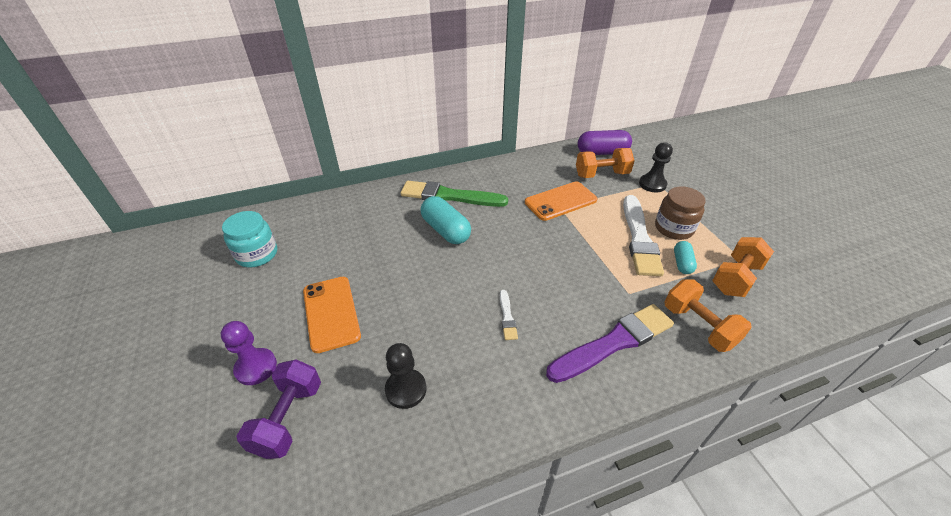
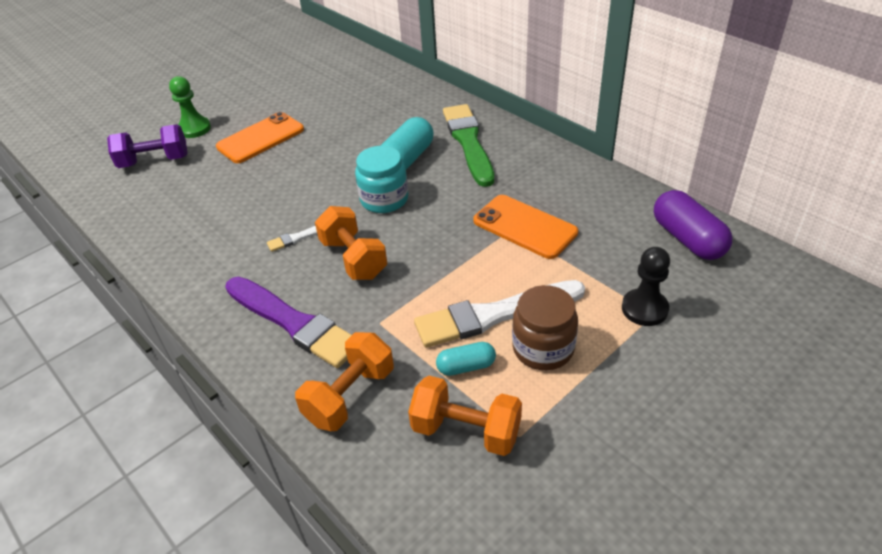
camera: 70 degrees right, 0 degrees up
(256, 367) = (194, 129): purple pawn -> green pawn
(257, 254) = (311, 76): turquoise jar -> turquoise jar (384, 199)
(406, 389) = (194, 205): black pawn -> none
(601, 174) = (623, 250): orange dumbbell -> orange dumbbell (353, 259)

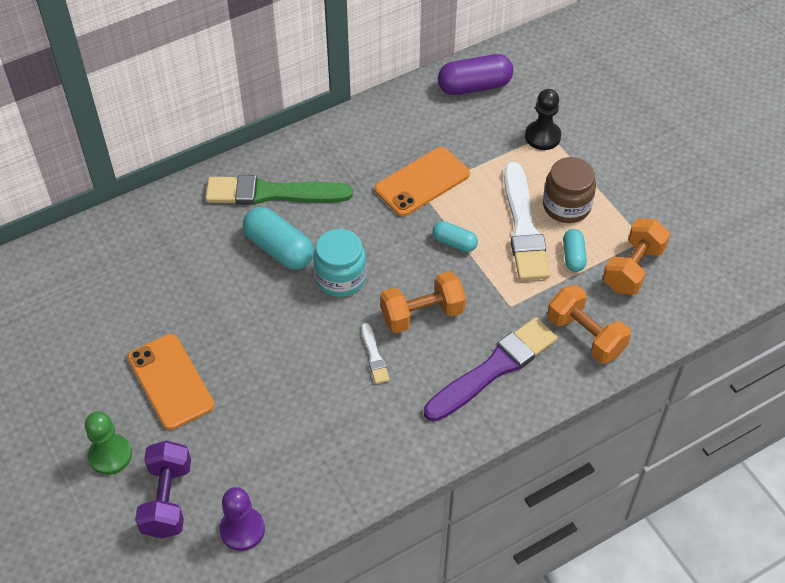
camera: 80 degrees left, 10 degrees up
(123, 202) = (242, 530): none -> purple pawn
(452, 264) = (454, 242): none -> turquoise capsule

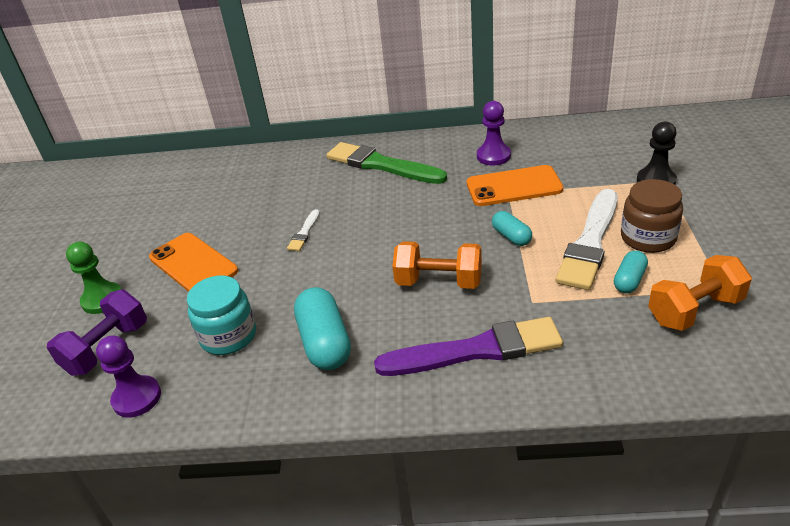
camera: 35 degrees right, 15 degrees down
(171, 381) = (193, 264): orange phone -> orange phone turned 45 degrees counterclockwise
(279, 249) = (355, 201): turquoise capsule -> turquoise capsule (325, 342)
(340, 278) = (388, 234): turquoise jar -> turquoise jar (228, 336)
(374, 356) = (369, 300): white brush -> white brush (304, 232)
(379, 147) = (493, 156): none -> purple pawn
(474, 86) = (610, 134): purple capsule -> none
(585, 335) = (599, 354): orange dumbbell -> none

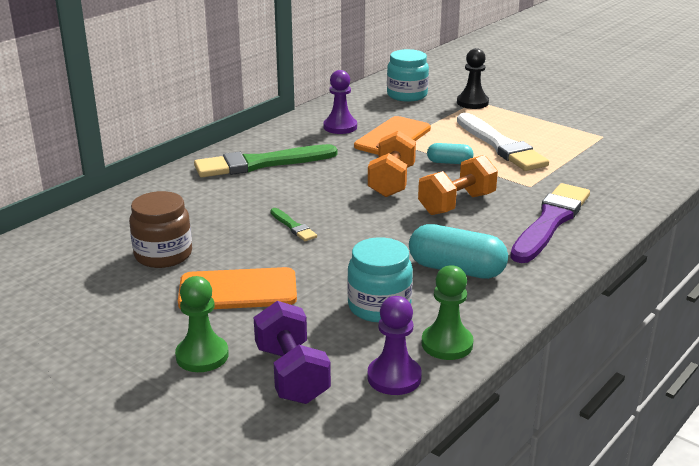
camera: 55 degrees left, 10 degrees down
(204, 400) = (447, 344): none -> green pawn
(304, 232) = (293, 226): white brush -> green brush
(609, 146) = (407, 95): none -> turquoise jar
(629, 280) = (556, 153): turquoise capsule -> none
(648, 238) = (525, 130): brown jar -> brown jar (163, 255)
(694, 310) = (610, 150): orange dumbbell -> orange dumbbell (391, 182)

